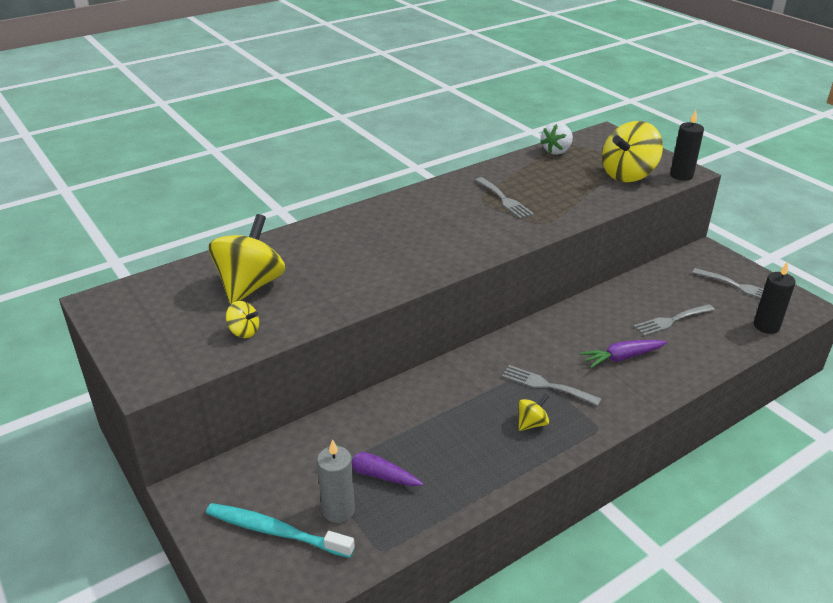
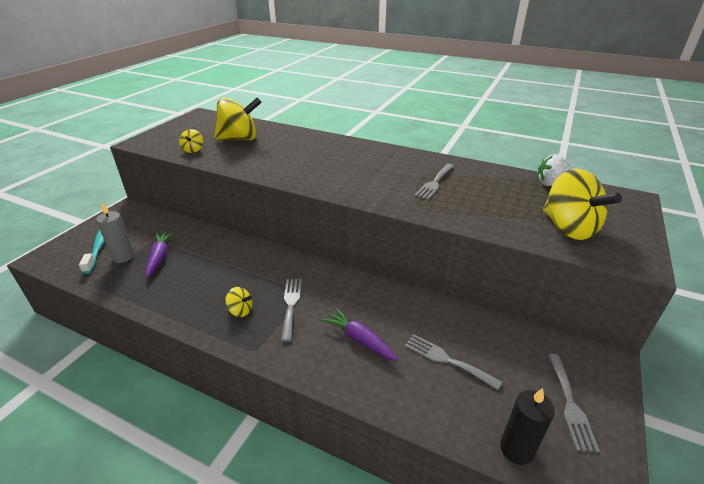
camera: 60 degrees right, 0 degrees up
(628, 175) = (568, 228): yellow spinning top -> yellow spinning top turned 135 degrees counterclockwise
(681, 175) = (623, 260): black candle -> none

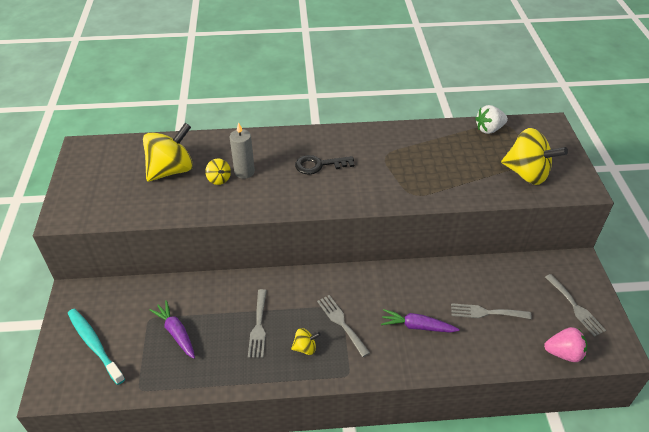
camera: 30 degrees left, 10 degrees up
(123, 257) = (138, 349): grey candle -> grey candle (244, 172)
(193, 150) = (139, 205): yellow spinning top -> yellow spinning top (219, 179)
(354, 165) = (319, 165): none -> black key
(434, 183) = (403, 162): grey fork -> grey fork (258, 326)
(516, 449) = (563, 353): black candle -> pink strawberry

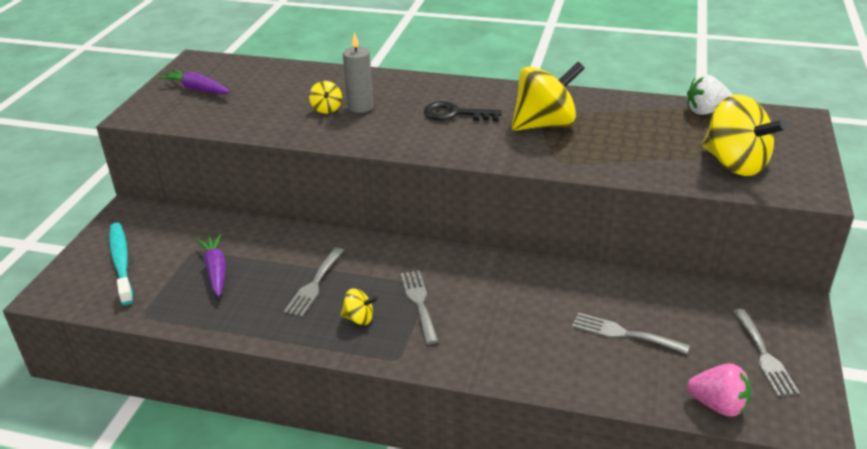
camera: 20 degrees right, 10 degrees down
(171, 170) = (278, 93): yellow spinning top -> yellow spinning top (545, 124)
(417, 326) = (517, 328): purple carrot -> purple carrot (196, 89)

